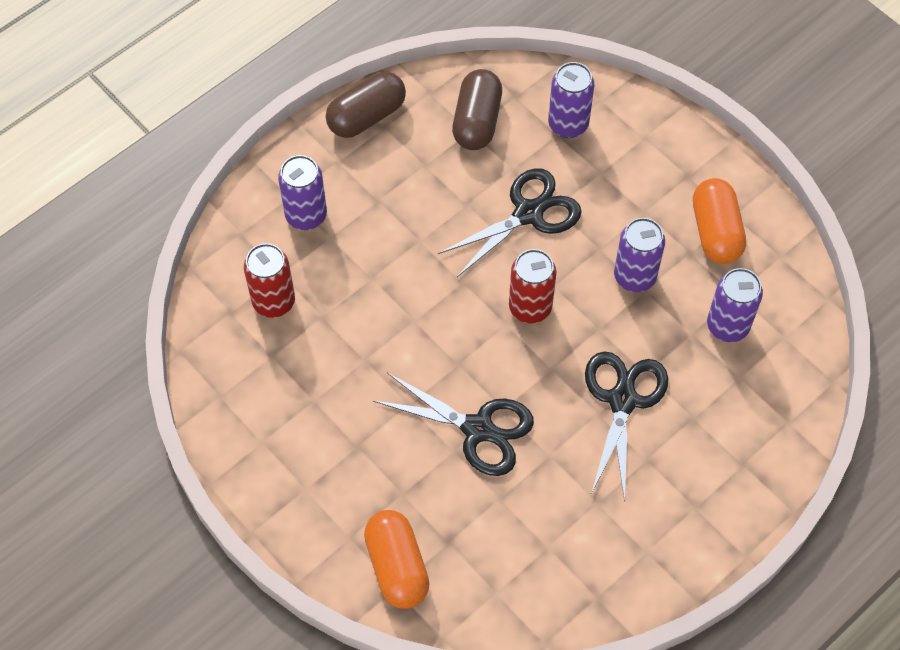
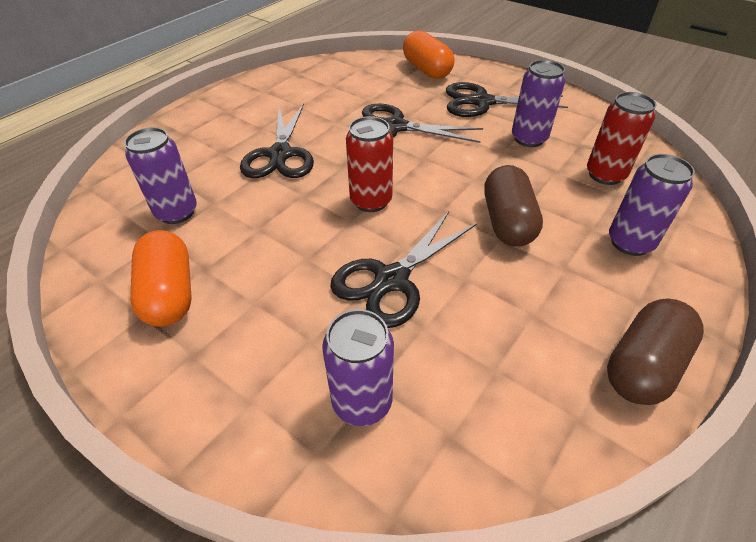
camera: 170 degrees right, 15 degrees down
(348, 464) = (482, 102): none -> black scissors
(477, 121) = (492, 384): brown capsule -> brown capsule (507, 222)
(634, 277) = (268, 238): purple can -> purple can (529, 139)

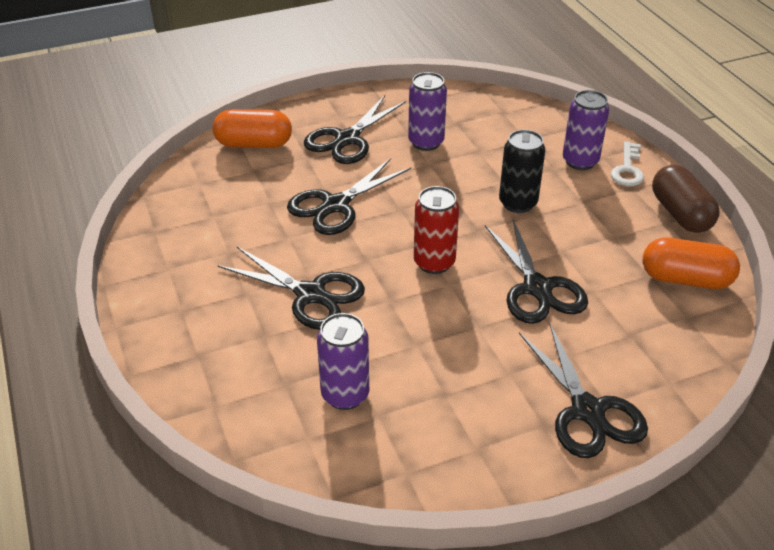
camera: 60 degrees left, 5 degrees down
(170, 293) = (462, 425): orange capsule -> orange capsule (685, 279)
(230, 385) = (587, 411): none -> black scissors
(362, 402) = (641, 346): purple can -> none
(507, 222) = (518, 203): brown capsule -> black can
(605, 175) = (503, 132): red can -> none
(667, 286) = (627, 169): none -> white key

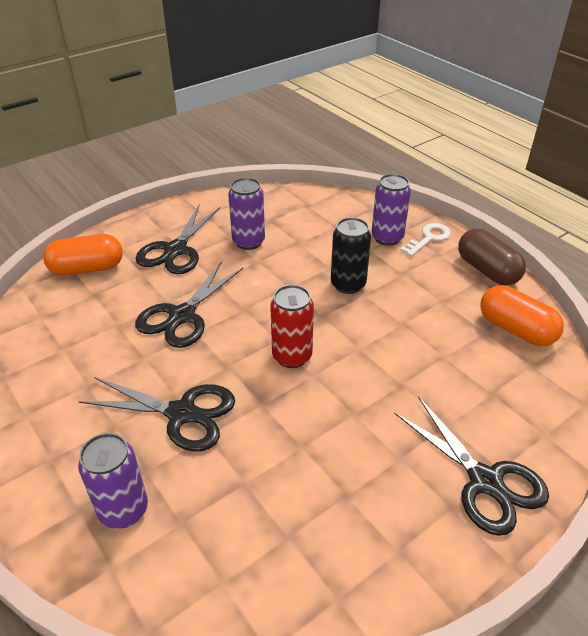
camera: 15 degrees left, 0 degrees up
(345, 395) = (247, 520): purple can -> purple can (123, 510)
(537, 288) = (394, 363): black scissors -> none
(627, 169) = (429, 238): white key -> white key turned 135 degrees counterclockwise
(685, 279) = (516, 329): orange capsule -> orange capsule turned 45 degrees clockwise

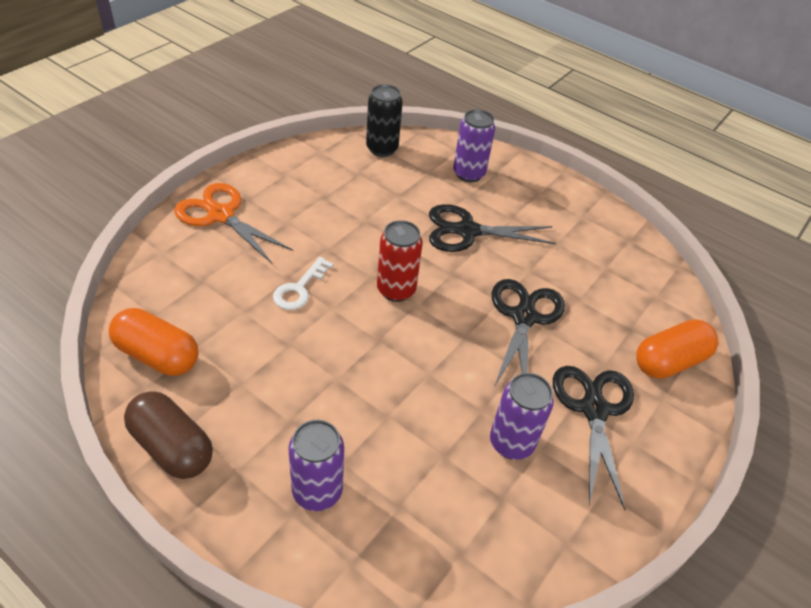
camera: 160 degrees right, 5 degrees up
(348, 285) = (359, 389): black can -> black can (382, 149)
(429, 238) = (252, 503): white key -> white key (299, 289)
(485, 481) = (221, 215): black scissors -> orange scissors

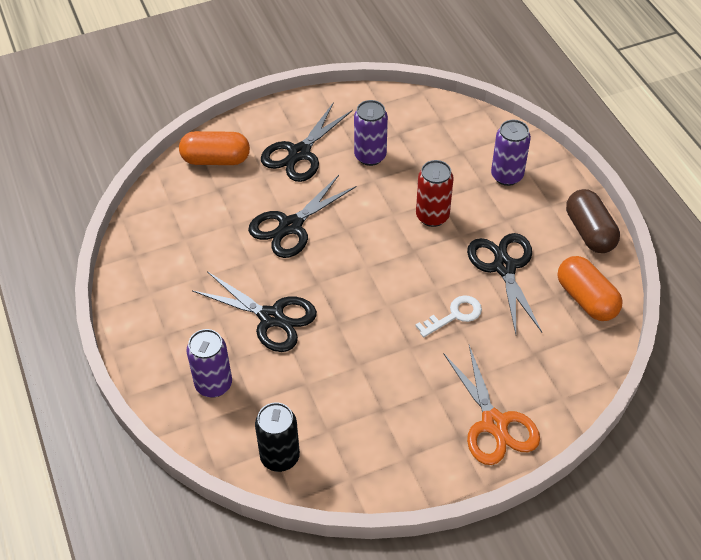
camera: 145 degrees left, 5 degrees up
(268, 358) = (504, 267): none -> black scissors
(396, 290) = (375, 285): red can -> red can (432, 216)

